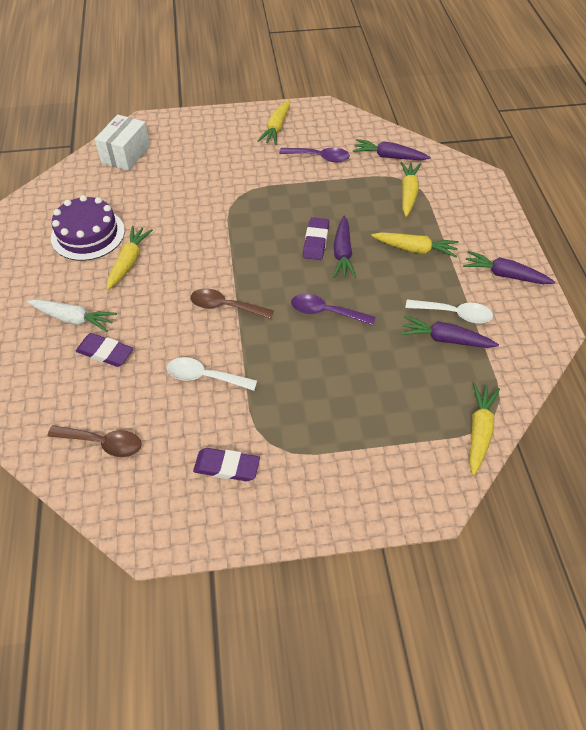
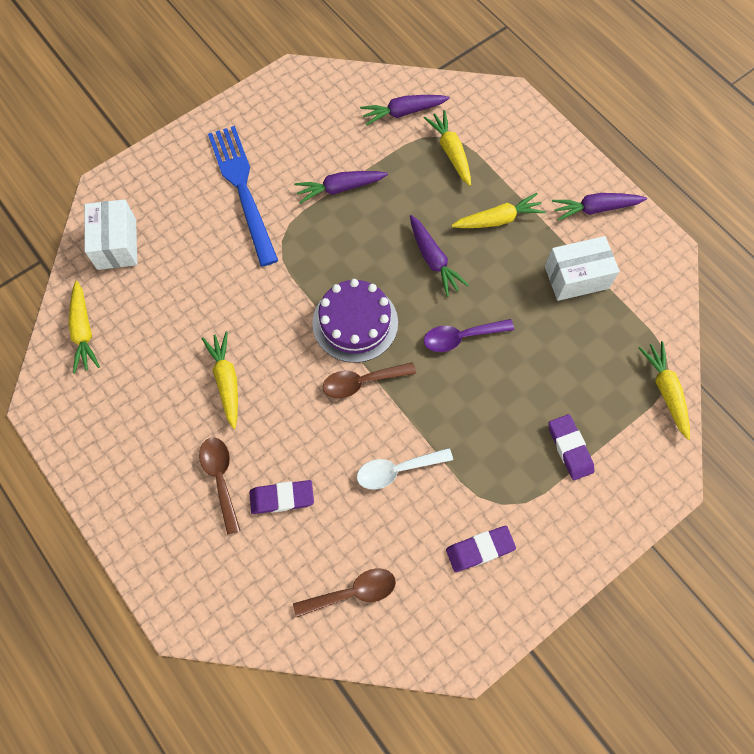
camera: 30 degrees left, 15 degrees up
(74, 319) = (220, 478): white carrot -> brown spoon
(88, 234) = (155, 370): purple cake -> purple cake (355, 323)
(235, 156) = (242, 188): none -> blue fork
(276, 128) = (260, 127): yellow carrot -> yellow carrot (84, 331)
(316, 241) = (398, 258): purple eraser -> purple eraser (569, 448)
(319, 157) = (332, 147): purple spoon -> none
(445, 339) = (584, 310): purple carrot -> purple carrot (340, 188)
(454, 314) = (576, 277): white spoon -> white box

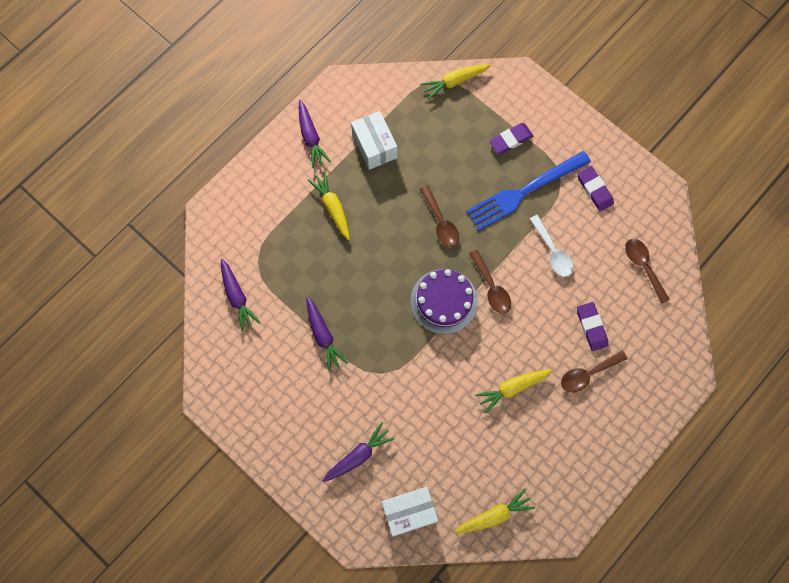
camera: 100 degrees left, 5 degrees up
(242, 188) = (336, 418): blue fork -> blue fork (523, 192)
(433, 260) = (378, 251): purple carrot -> purple carrot (358, 455)
(450, 152) = (273, 252): yellow carrot -> none
(461, 337) = (440, 222): purple spoon -> brown spoon

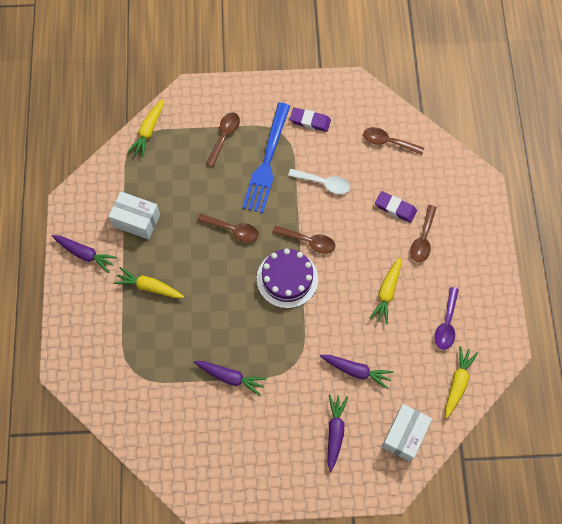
camera: 45 degrees left, 5 degrees down
(237, 297) = (143, 409): purple carrot -> purple carrot (356, 371)
(510, 140) = (224, 136): purple eraser -> brown spoon
(534, 460) = (446, 324): none -> purple spoon

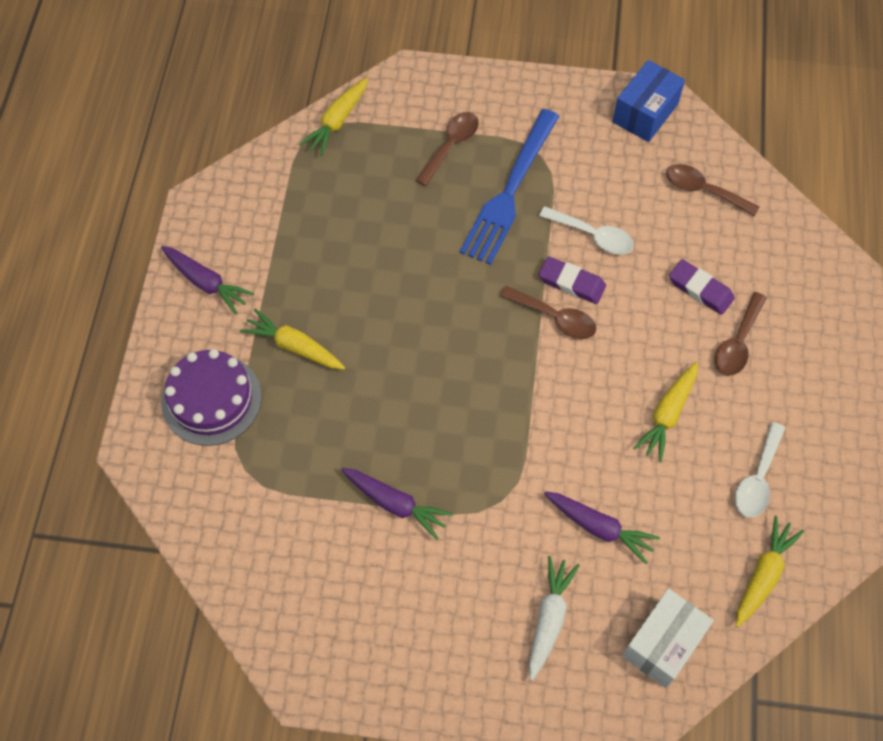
camera: 10 degrees right, 5 degrees down
(136, 220) = (294, 246): white box -> none
(232, 230) = (439, 282): brown spoon -> none
(287, 279) = (512, 368): purple cake -> purple cake (211, 399)
(310, 121) = (586, 143): purple eraser -> purple eraser (571, 283)
(335, 432) = (549, 618): purple carrot -> white carrot
(344, 95) = (645, 113): none -> blue box
(446, 324) = (757, 479): purple spoon -> white spoon

